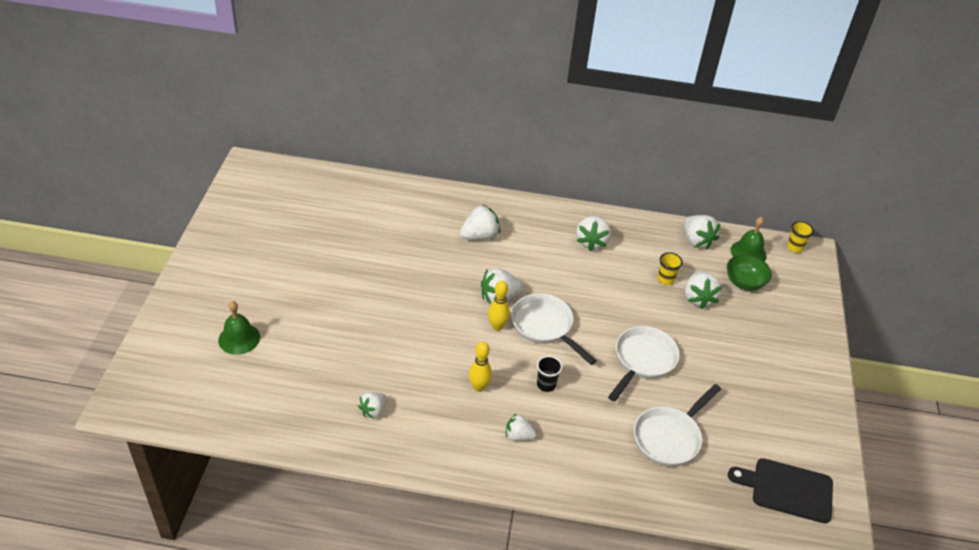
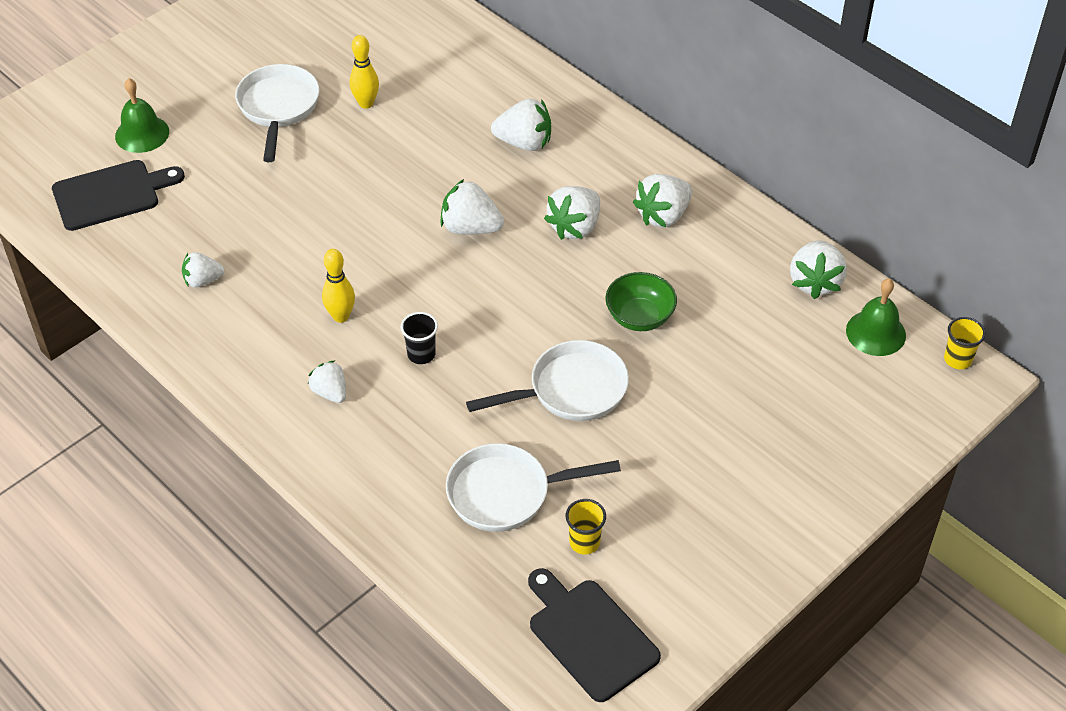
camera: 40 degrees right, 5 degrees up
(257, 387) = (111, 194): none -> black cutting board
(497, 326) = (433, 259): yellow bowling pin -> yellow bowling pin (366, 103)
(545, 327) = (491, 288): white pan -> white pan (278, 108)
(665, 279) = (713, 309): yellow cup -> yellow cup (584, 542)
(698, 298) = (732, 354): white strawberry -> white strawberry (575, 227)
(744, 282) = (823, 367): green bowl -> green bowl (639, 317)

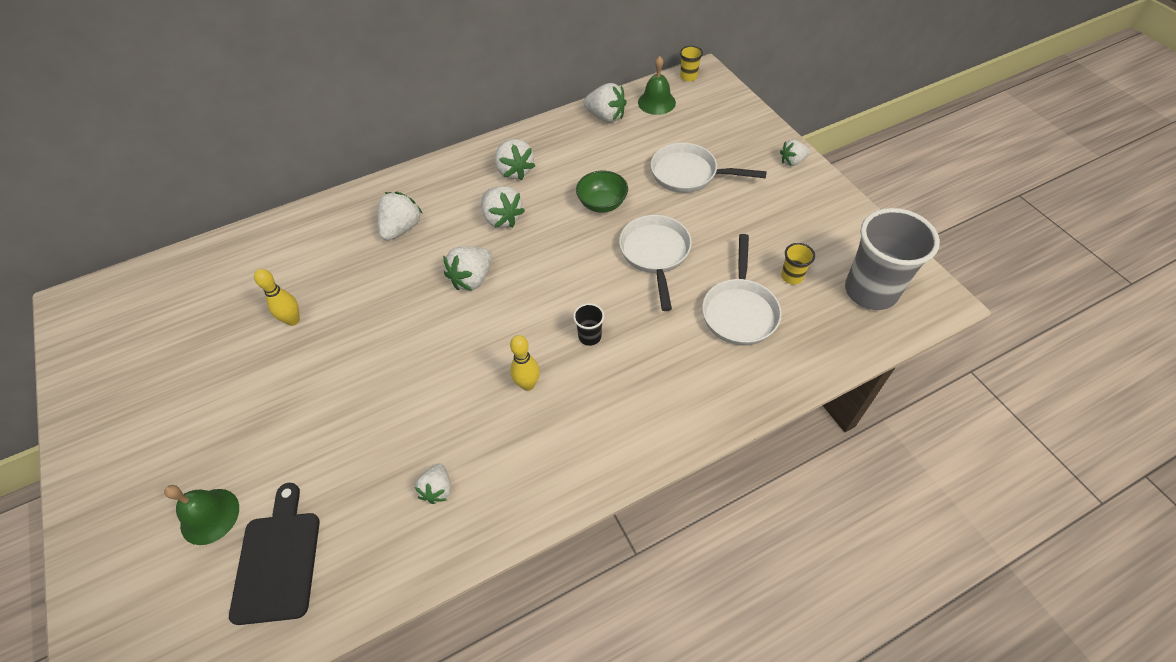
camera: 70 degrees left, 5 degrees up
(278, 108) = (254, 388): white pan -> white pan (689, 174)
(330, 392) = (608, 408): white strawberry -> white strawberry (792, 161)
(589, 636) = (870, 291): black cutting board -> grey cup

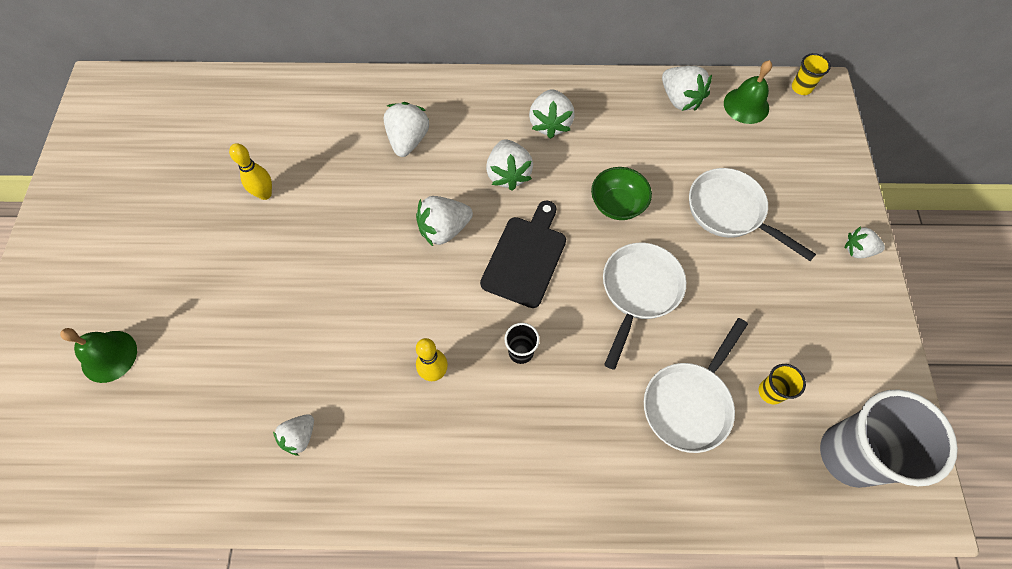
camera: 25 degrees right, 10 degrees up
(278, 560) = (140, 430): black cutting board -> black cutting board (525, 257)
(402, 228) = (408, 140): white strawberry -> white strawberry turned 45 degrees counterclockwise

